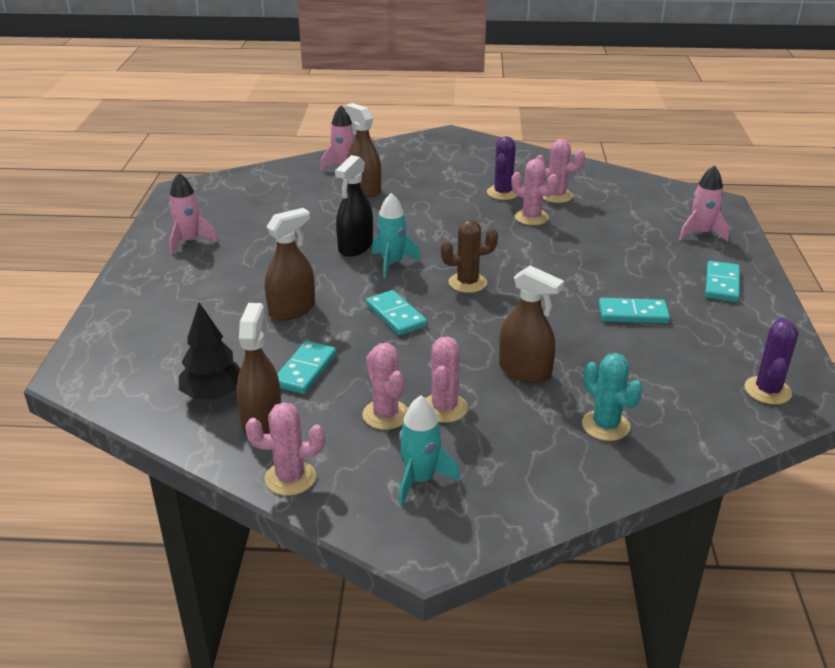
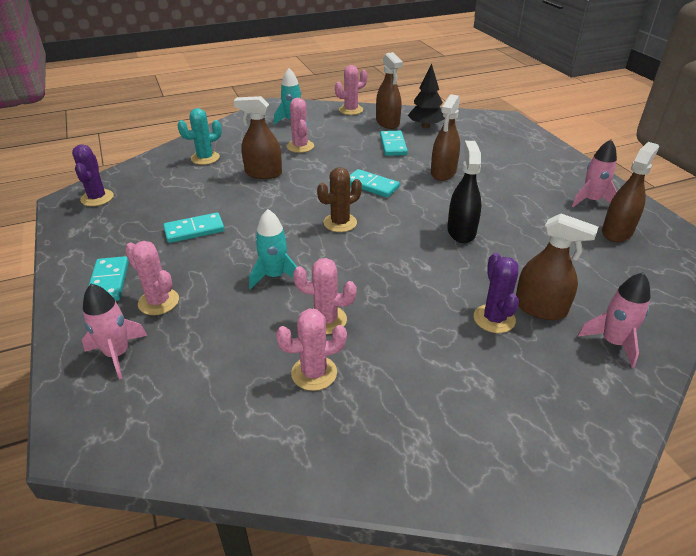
camera: 155 degrees right, 5 degrees up
(219, 214) = (617, 232): none -> brown spray bottle
(385, 415) = (329, 137): pink cactus -> pink cactus (158, 302)
(392, 263) = (414, 224): turquoise rocket -> turquoise rocket (274, 276)
(503, 193) = (383, 356): purple cactus -> purple cactus (494, 319)
(605, 425) = (205, 158): turquoise cactus -> turquoise cactus turned 60 degrees counterclockwise

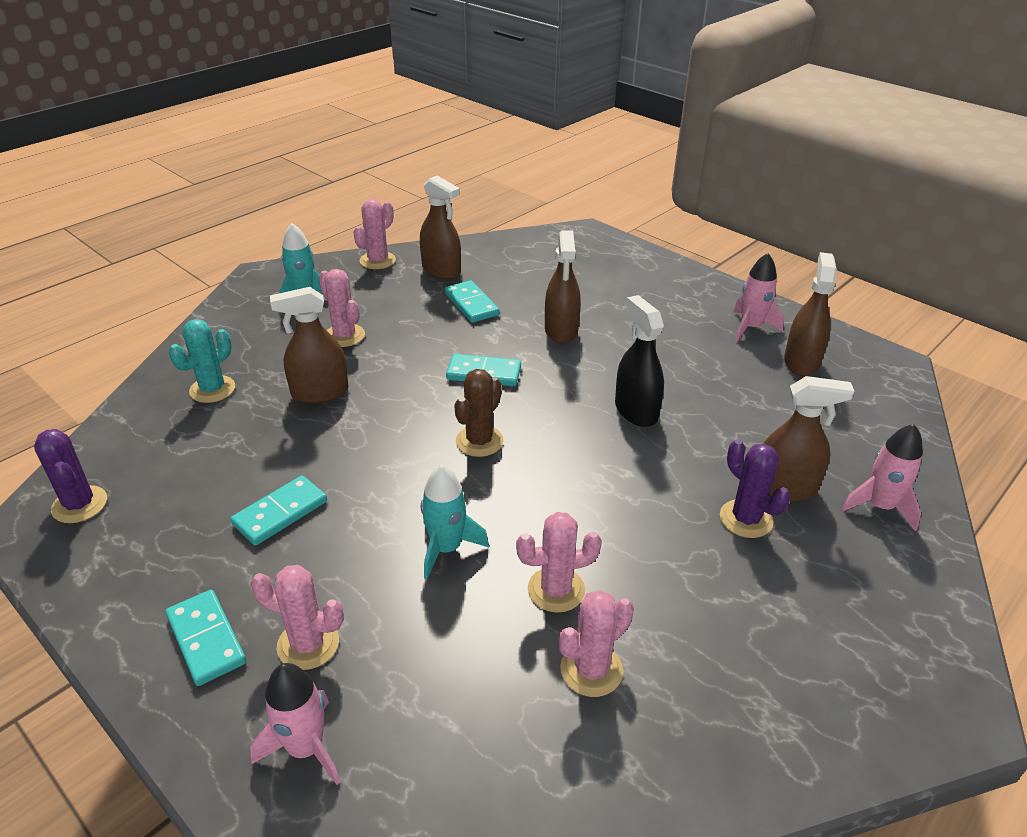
camera: 25 degrees left, 0 degrees up
(425, 126) = (494, 265): black tree -> none

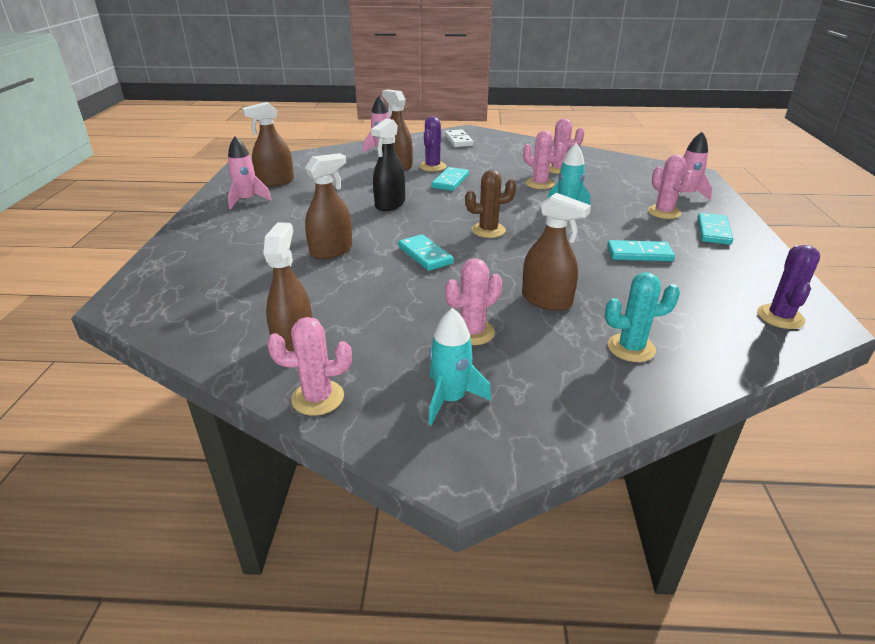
camera: 130 degrees left, 5 degrees down
(344, 336) = (472, 332): pink cactus -> pink cactus turned 45 degrees clockwise
(471, 304) = (340, 299): turquoise domino -> turquoise domino (450, 181)
(883, 643) = (458, 140): none -> white domino

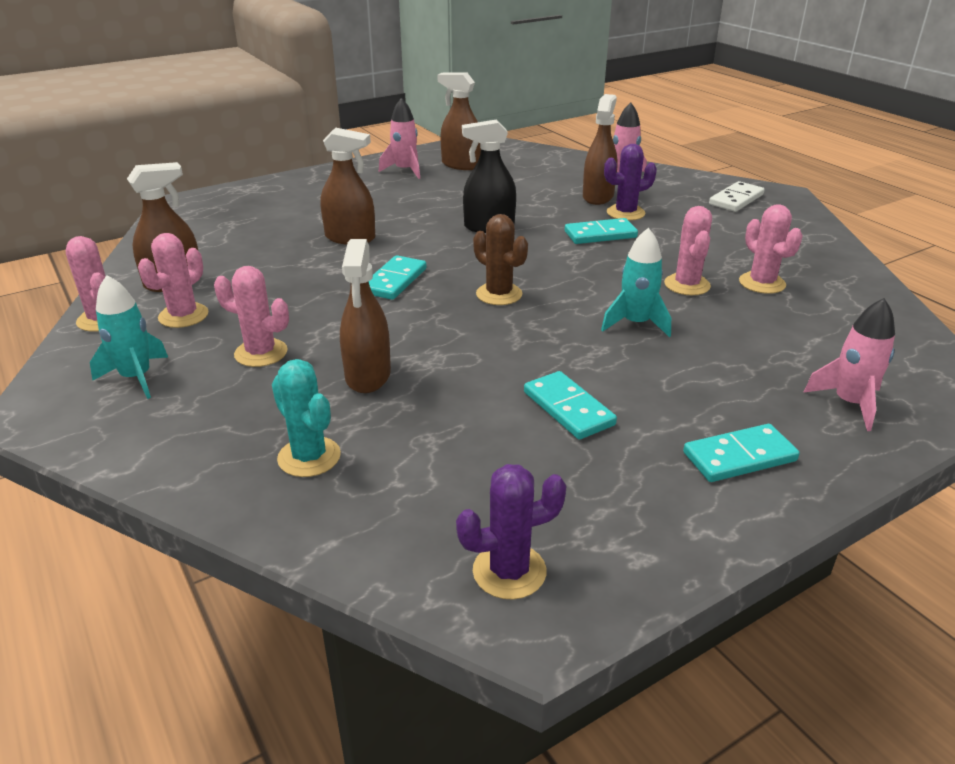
camera: 55 degrees right, 0 degrees up
(664, 212) = (743, 398): pink cactus -> pink cactus (183, 316)

